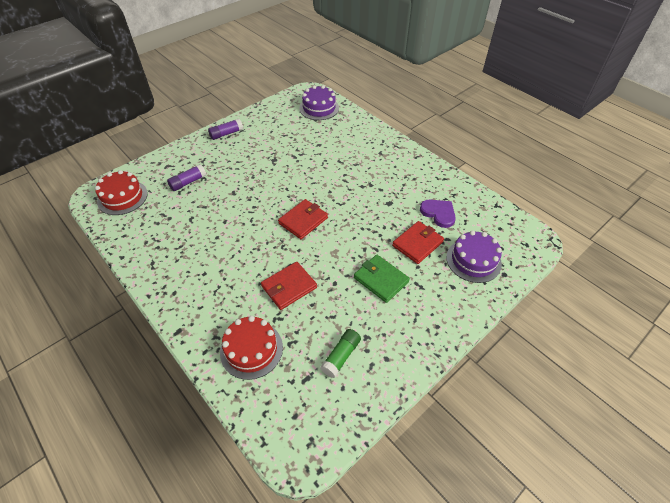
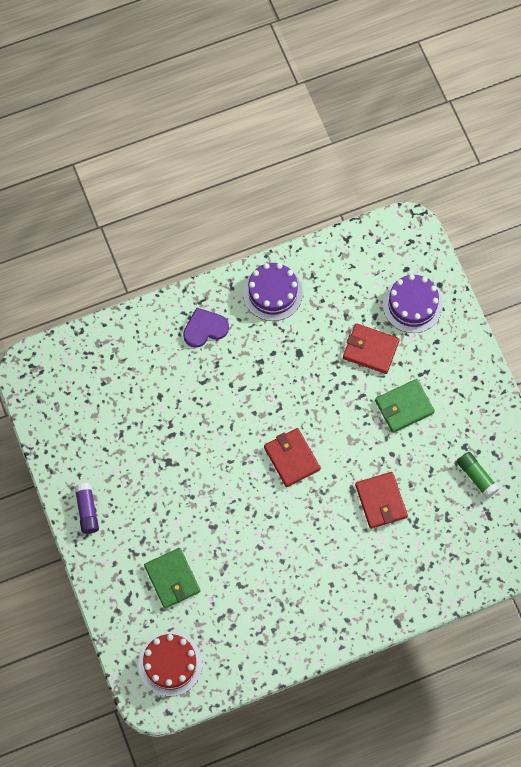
camera: 70 degrees left, 20 degrees up
(188, 182) = (172, 579): purple glue stick -> green wallet
(251, 349) = (442, 556): red cake -> none
(319, 108) = (77, 369): purple cake -> purple cake (272, 293)
(417, 244) = (370, 350): red wallet -> red wallet turned 45 degrees counterclockwise
(438, 213) = (335, 307): purple heart -> purple heart (205, 328)

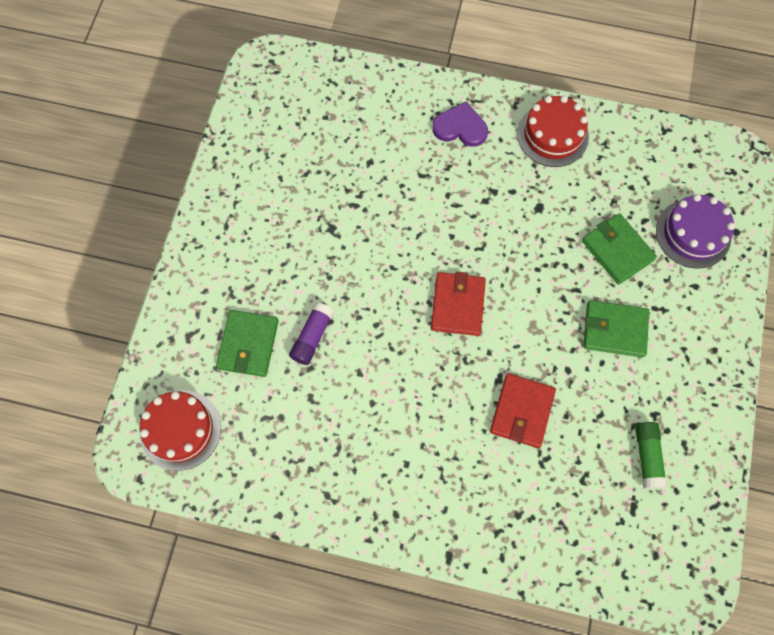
camera: 35 degrees right, 0 degrees up
(87, 511) = (218, 223): purple glue stick -> purple glue stick (312, 337)
(272, 293) = (552, 135): purple cake -> red cake
(370, 350) = (617, 250): red wallet -> green wallet

